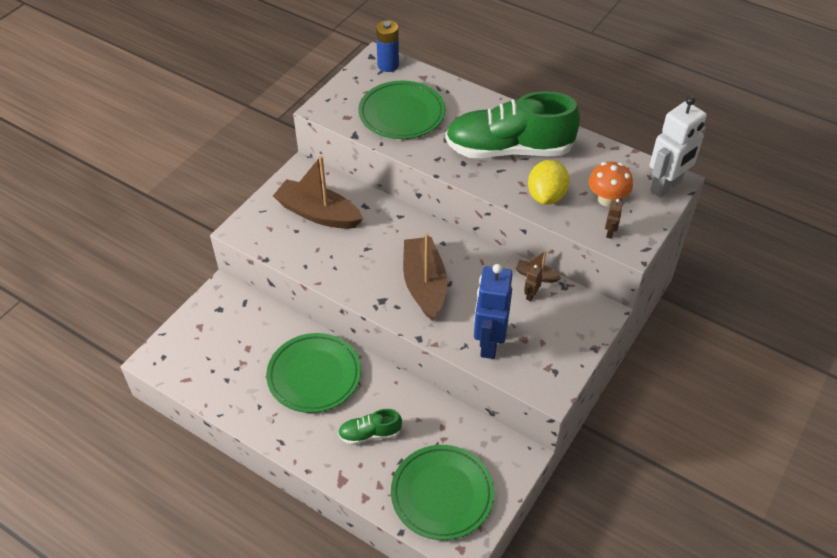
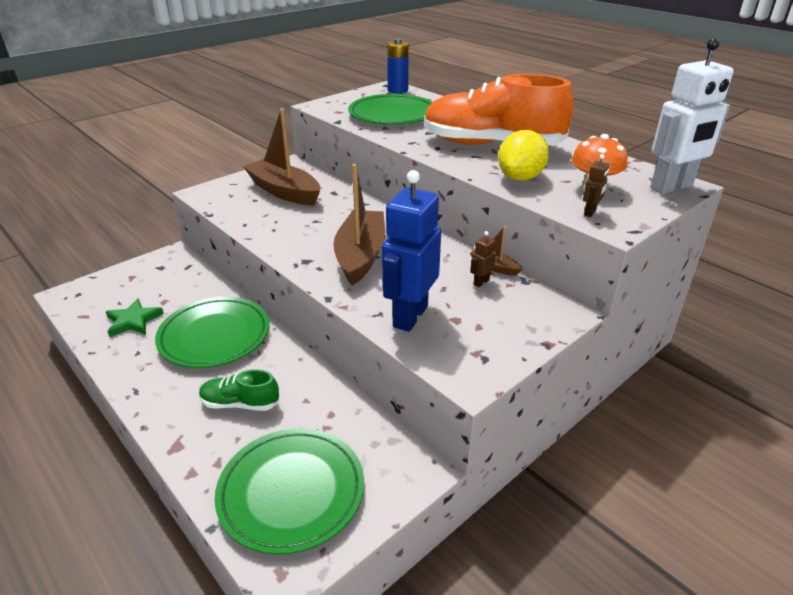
camera: 15 degrees right, 15 degrees down
(234, 375) = (133, 321): none -> green star
(509, 150) = (491, 145): green shoe -> orange shoe

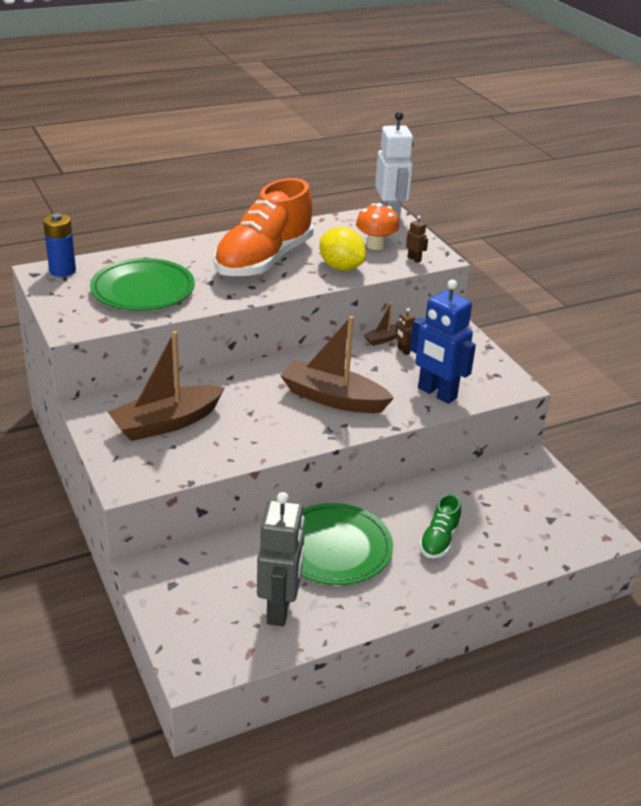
camera: 75 degrees left, 0 degrees up
(133, 321) = (280, 609): green star -> grey robot
(291, 492) = (541, 523): green plate -> none

